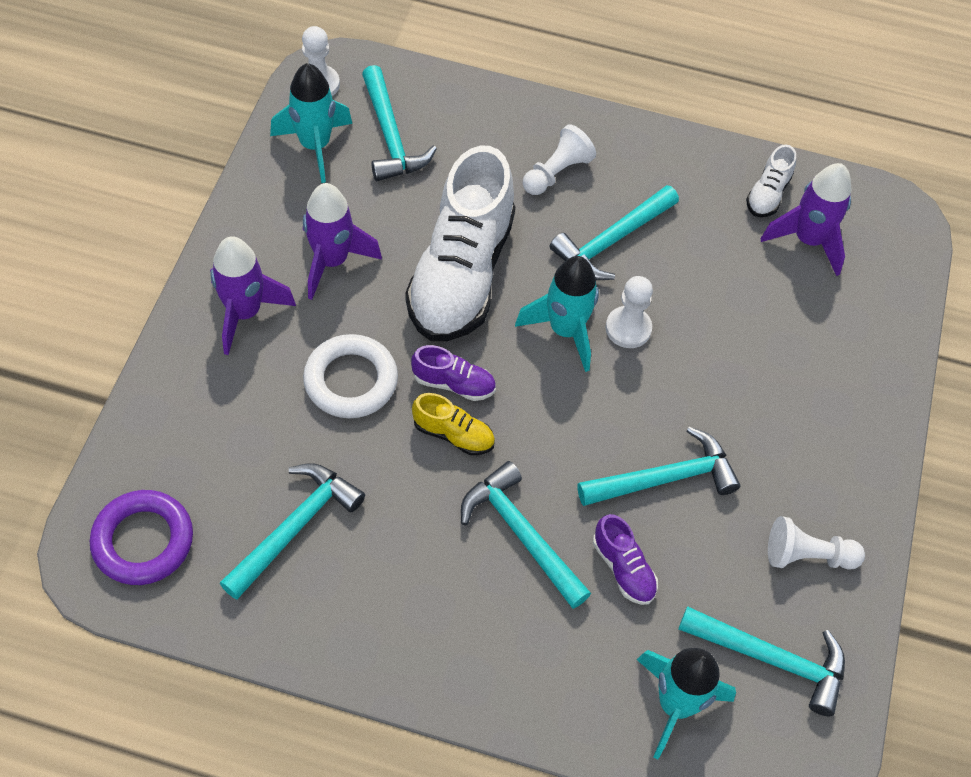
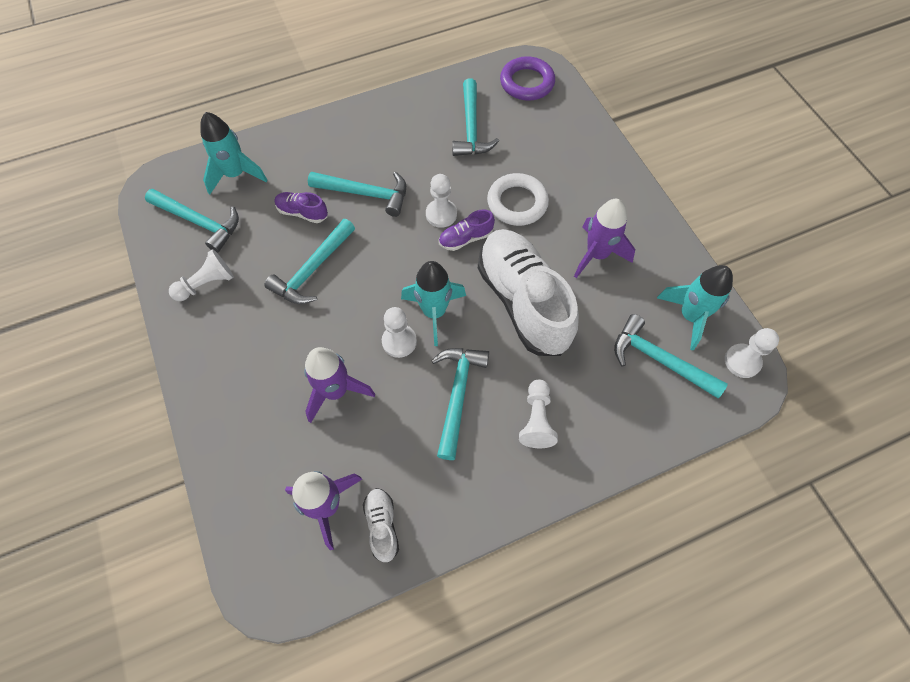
camera: 145 degrees right, 5 degrees up
(245, 313) = (604, 196): purple rocket -> purple rocket (336, 391)
(453, 434) = (441, 214): yellow shoe -> white pawn
(771, 659) = (199, 222): turquoise hammer -> turquoise hammer turned 135 degrees counterclockwise

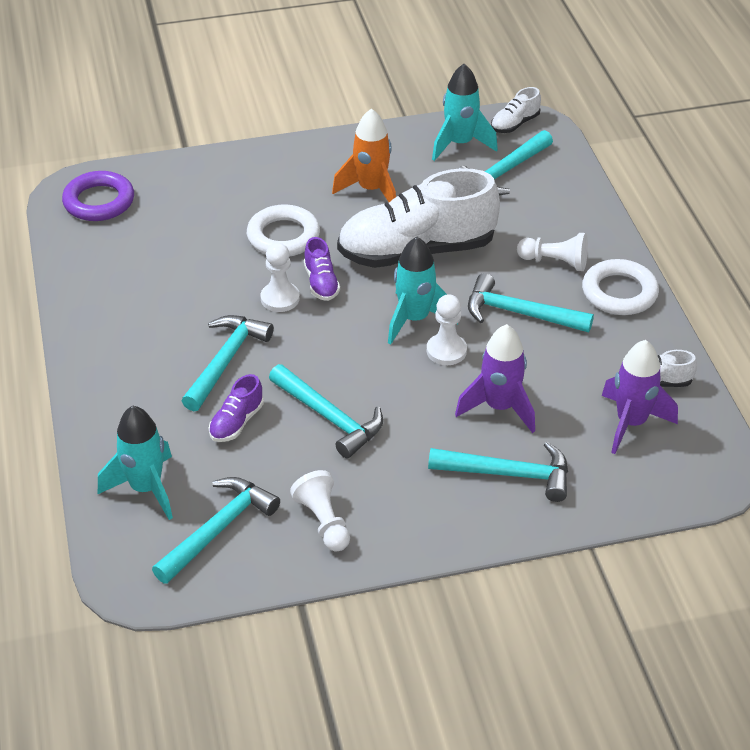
camera: 80 degrees left, 20 degrees down
(471, 128) = (153, 257): turquoise hammer -> turquoise hammer (508, 474)
(505, 484) = (619, 292): none -> white ring
(597, 255) = (371, 190): purple rocket -> orange rocket
(742, 361) = (515, 124): white pawn -> white shoe

